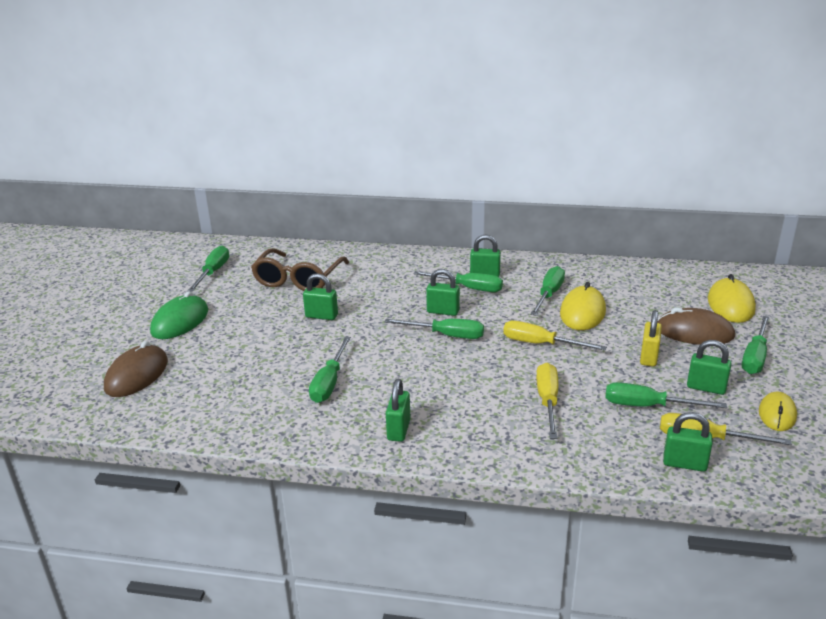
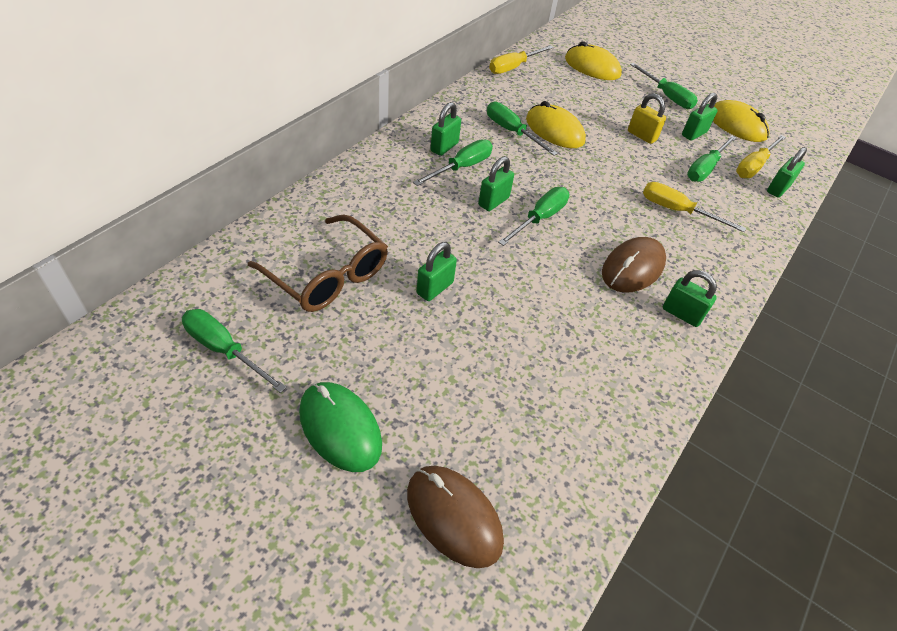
camera: 70 degrees left, 20 degrees up
(329, 383) = (577, 332): green screwdriver -> none
(540, 344) = (590, 174): yellow screwdriver -> yellow screwdriver (513, 67)
(694, 332) = (619, 100): brown mouse -> brown mouse (632, 268)
(777, 414) = (736, 125): yellow mouse -> yellow mouse, size x1.53

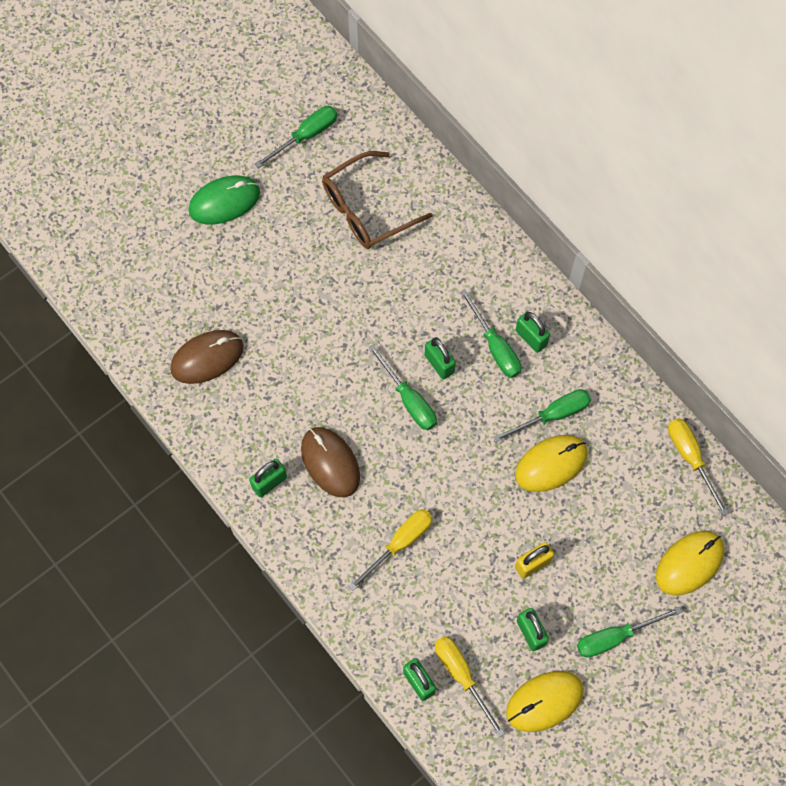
camera: 110 degrees right, 20 degrees up
(435, 288) = (338, 287): green padlock -> none
(454, 516) = (145, 258): brown mouse -> brown mouse (207, 358)
(705, 169) = (464, 612): green screwdriver -> none

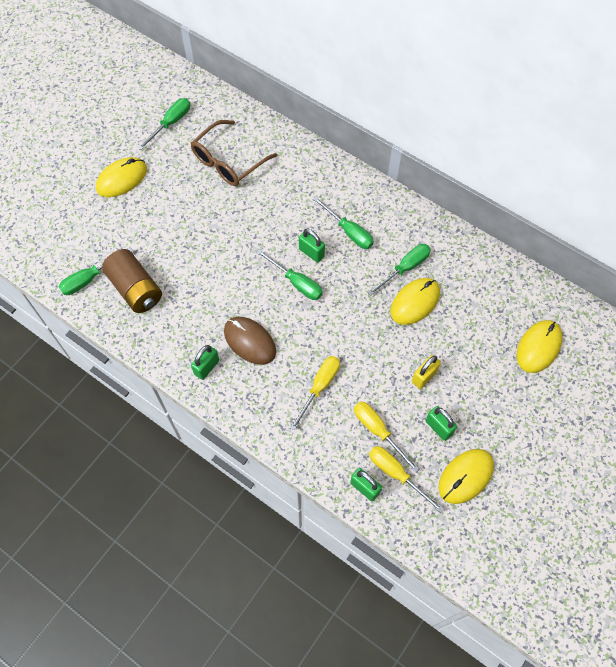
camera: 15 degrees left, 5 degrees down
(207, 358) = (135, 289): brown mouse -> brown battery
(224, 201) = (122, 179): green mouse -> yellow mouse
(531, 338) = (373, 219): green padlock -> none
(615, 637) = (502, 414): green screwdriver -> green screwdriver (89, 279)
(690, 458) = (513, 274): yellow screwdriver -> yellow screwdriver (378, 431)

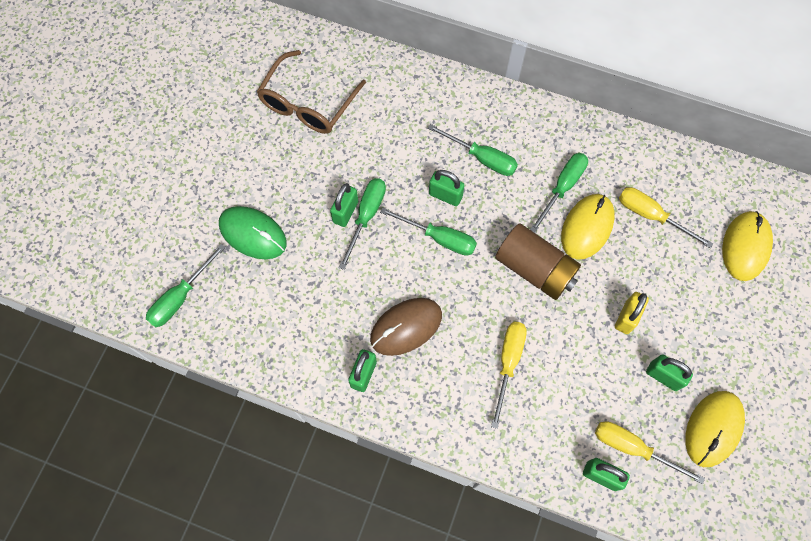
camera: 15 degrees left, 5 degrees up
(122, 179) = (181, 157): yellow mouse -> none
(135, 289) = (243, 296): brown battery -> brown battery (534, 269)
(156, 246) = (253, 234): none -> green mouse
(171, 123) = (221, 70): green screwdriver -> green screwdriver (366, 216)
(231, 247) = (345, 212): none -> green padlock
(250, 341) = (406, 327): brown mouse -> brown mouse turned 60 degrees counterclockwise
(378, 431) = (594, 400): yellow screwdriver -> yellow screwdriver (651, 216)

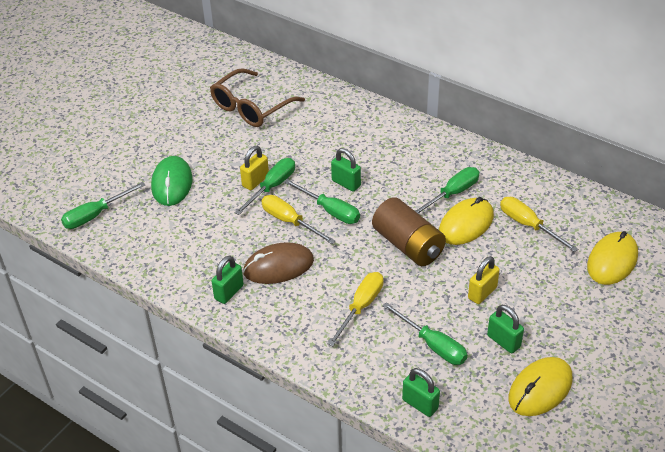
camera: 15 degrees right, 25 degrees down
(253, 234) = (172, 183): green mouse -> green mouse turned 45 degrees clockwise
(345, 212) = (255, 181): green padlock -> yellow padlock
(482, 158) = (387, 163): green screwdriver -> green screwdriver (433, 345)
(632, 448) = (457, 389): yellow screwdriver -> yellow screwdriver (290, 221)

